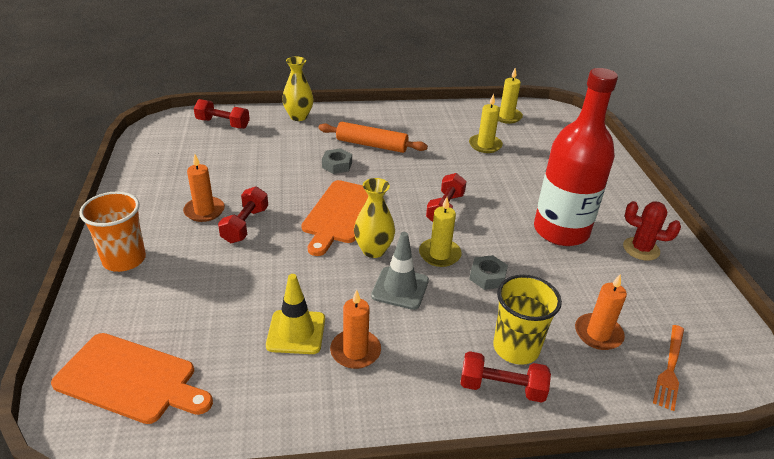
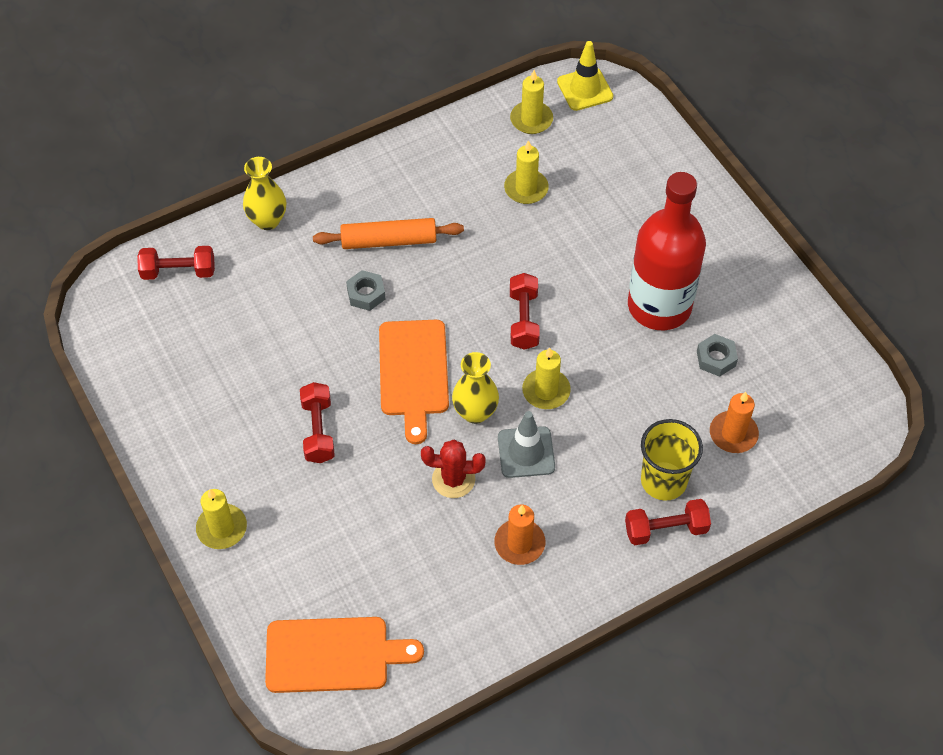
camera: 20 degrees left, 20 degrees up
(124, 259) = (222, 528): orange cup -> yellow candle
(204, 211) = (259, 428): orange candle -> none
(296, 332) = (453, 545): yellow traffic cone -> yellow traffic cone (585, 89)
(487, 277) = (606, 402): grey nut -> grey nut (716, 358)
(641, 249) = (748, 301): red cactus -> red cactus (453, 479)
(670, 369) = (805, 449): orange fork -> none

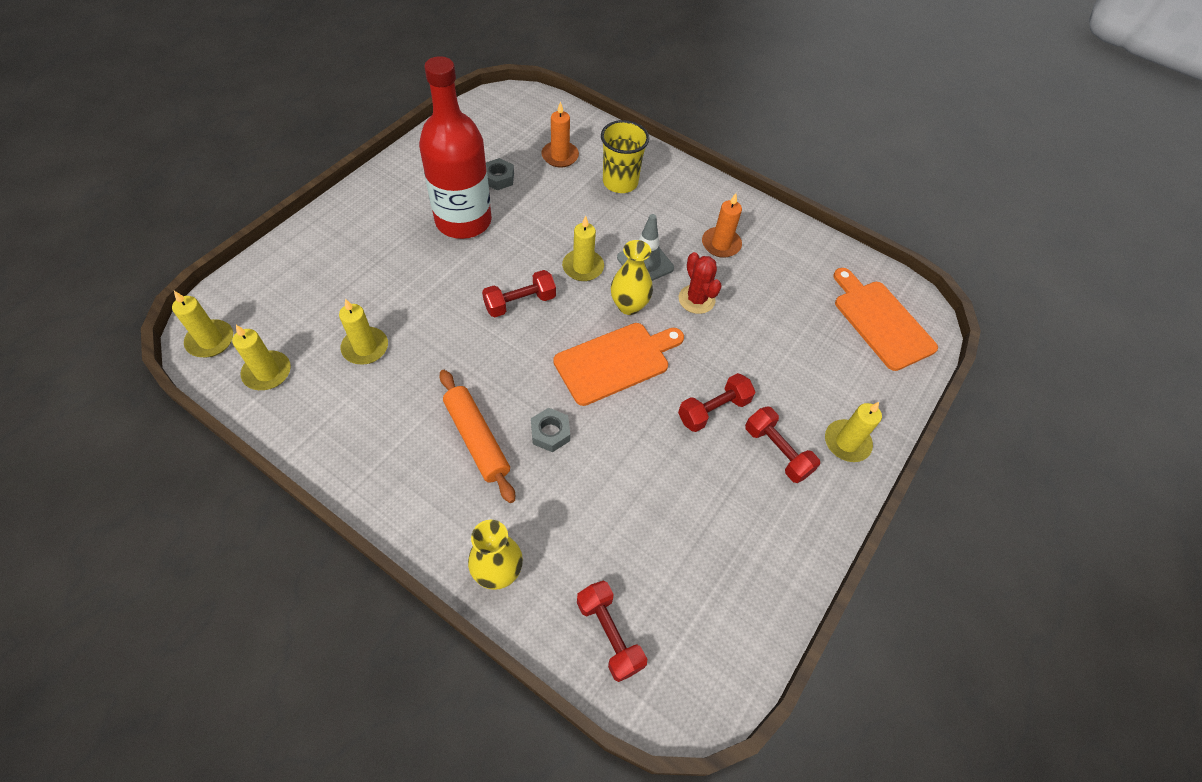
camera: 120 degrees left, 0 degrees up
(585, 89) = (210, 340): yellow traffic cone -> yellow candle
(666, 529) = (657, 172): red dumbbell -> red dumbbell (777, 451)

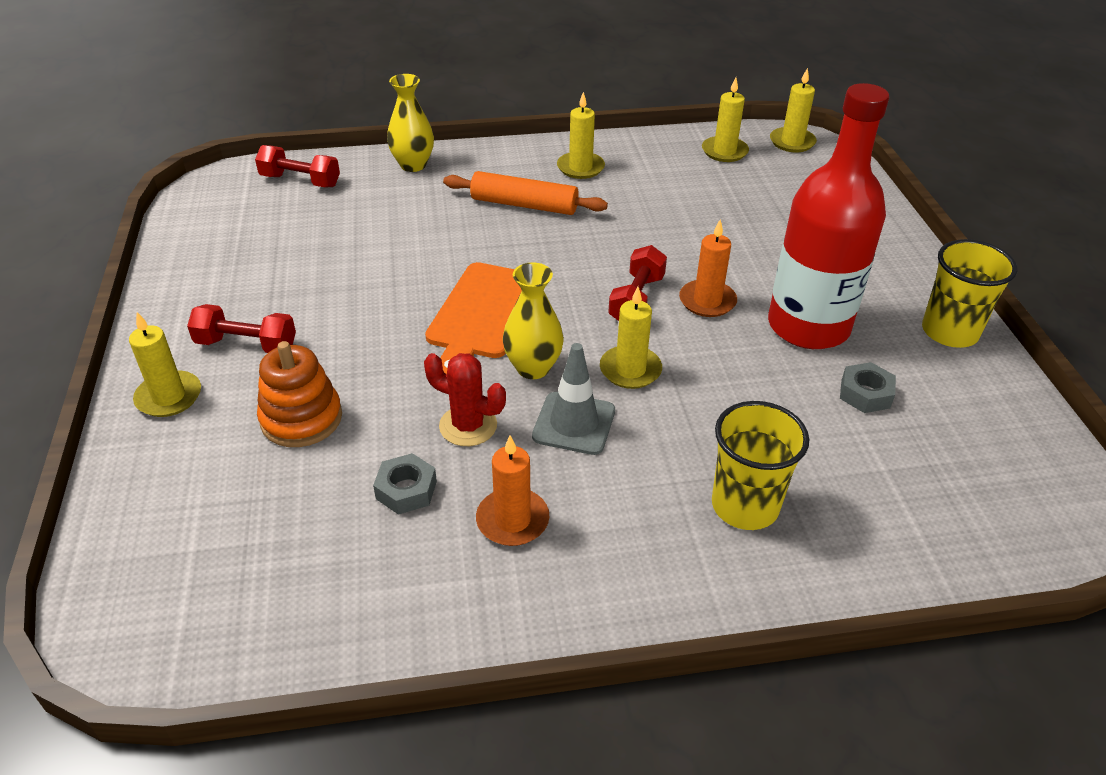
camera: 140 degrees right, 15 degrees down
(365, 348) = (693, 198): yellow candle -> yellow candle (580, 168)
(408, 170) = (949, 332): none -> yellow cup
(550, 433) = (473, 238): grey nut -> grey nut (406, 490)
(560, 156) = (864, 480): orange candle -> orange candle (707, 301)
(713, 410) = (343, 337): red dumbbell -> none
(778, 368) = (301, 418): none -> orange stacking toy
(881, 321) = (191, 574): orange cutting board -> none

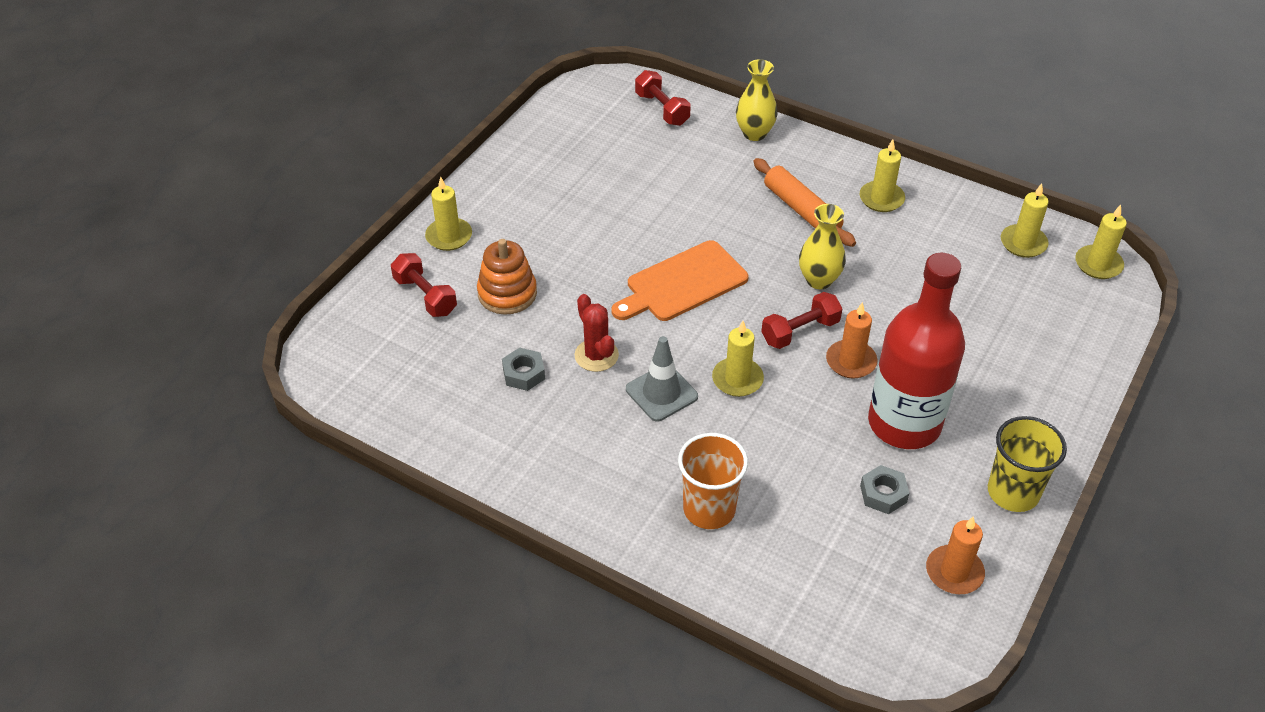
camera: 40 degrees right, 5 degrees up
(246, 345) = (519, 224): red dumbbell -> red dumbbell (425, 296)
(512, 520) = (564, 429): orange candle -> orange candle (954, 572)
(533, 368) = (675, 340): yellow vase -> yellow vase (819, 280)
(745, 506) = (709, 509): yellow cup -> orange cup

